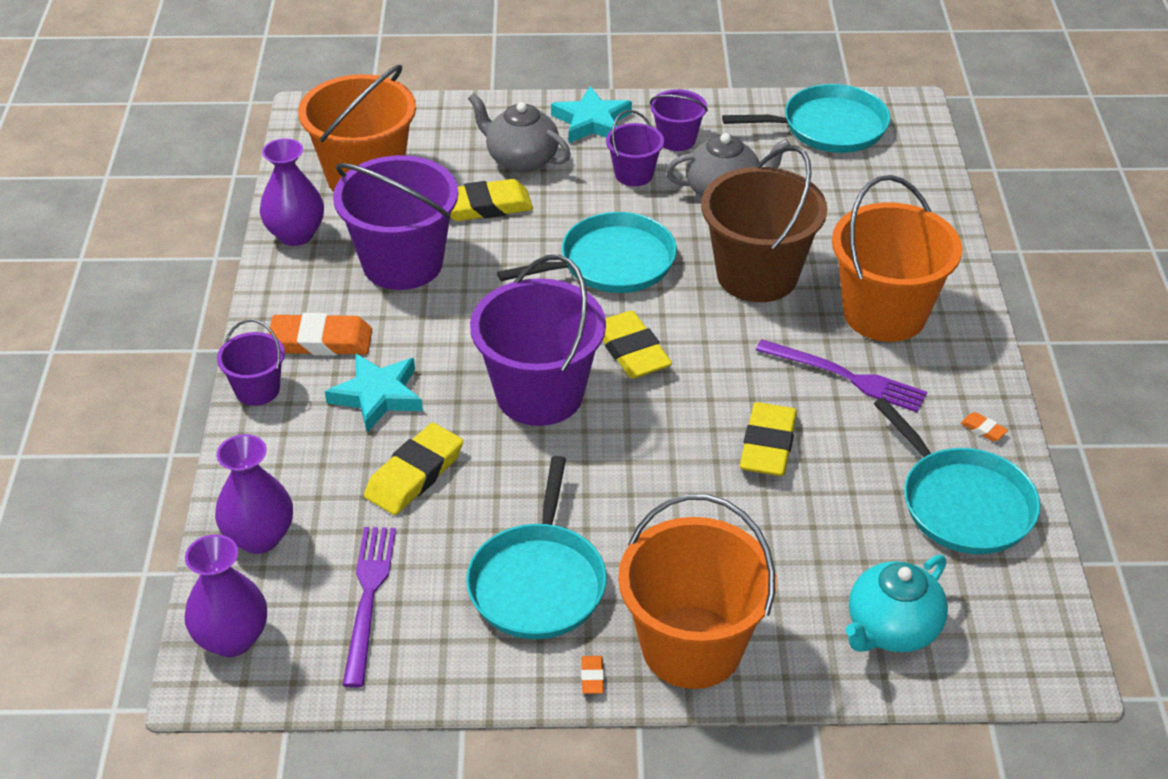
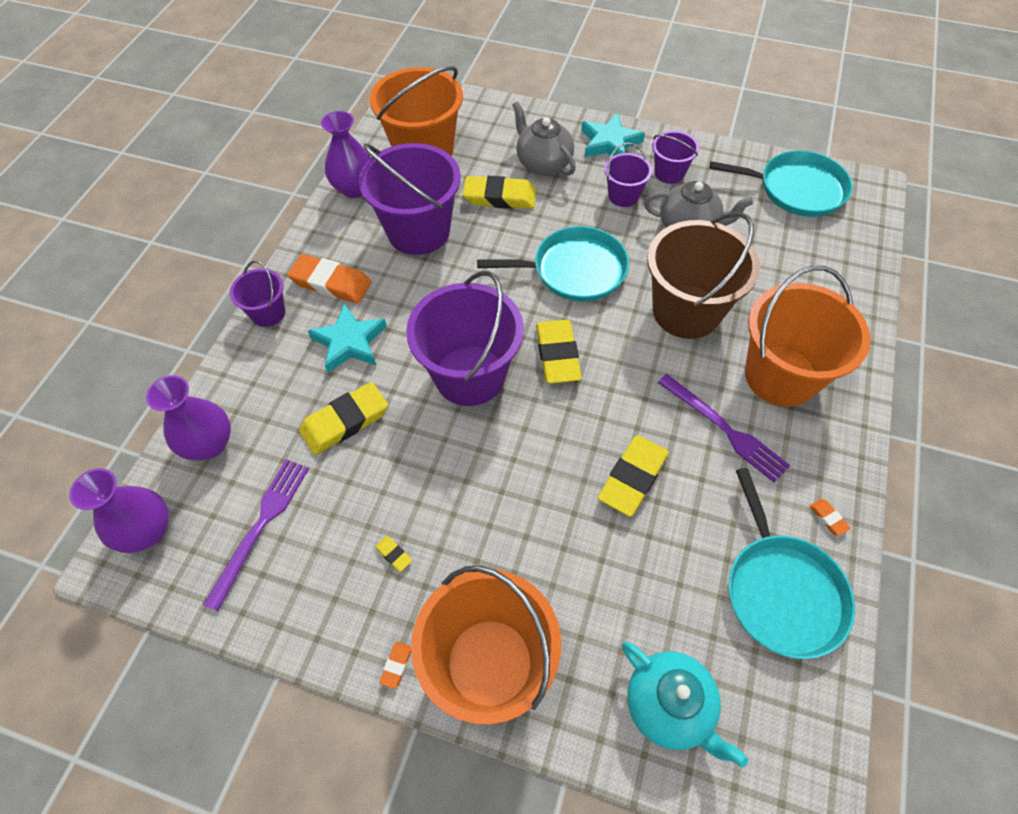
camera: 20 degrees right, 15 degrees up
(538, 582) = (394, 554): turquoise pan -> yellow eraser
(891, 629) = (669, 706): turquoise teapot -> turquoise teapot turned 105 degrees counterclockwise

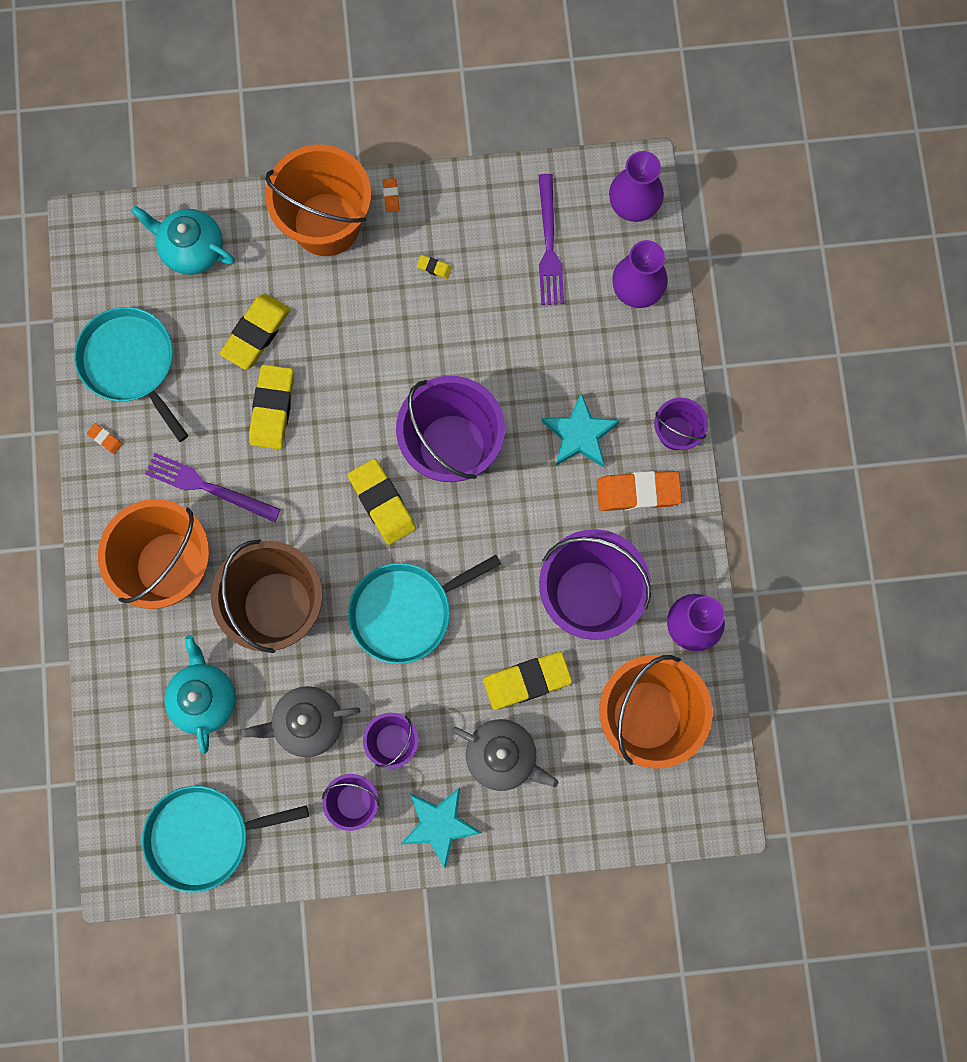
camera: 155 degrees right, 20 degrees up
(345, 421) = (536, 357): yellow eraser -> yellow eraser (256, 333)
(773, 270) = (204, 698): none -> turquoise teapot

